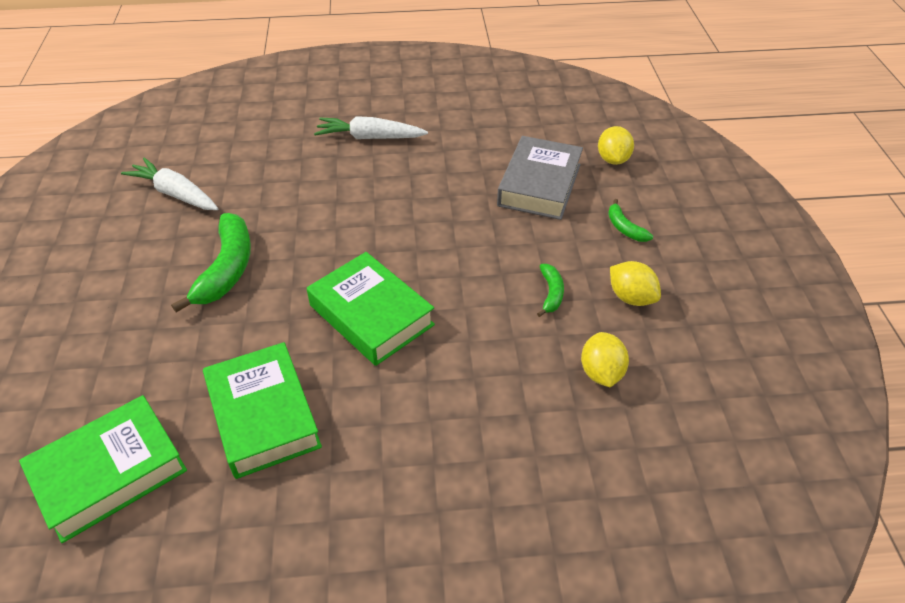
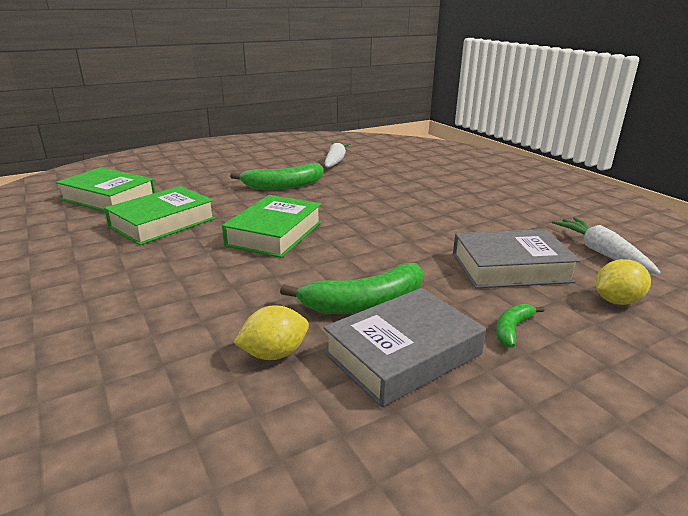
camera: 65 degrees right, 20 degrees down
(370, 137) = (465, 193): white carrot -> white carrot (602, 253)
(551, 293) = (364, 303): green banana -> green banana, size x1.97
(631, 297) = (403, 354): yellow lemon -> grey book

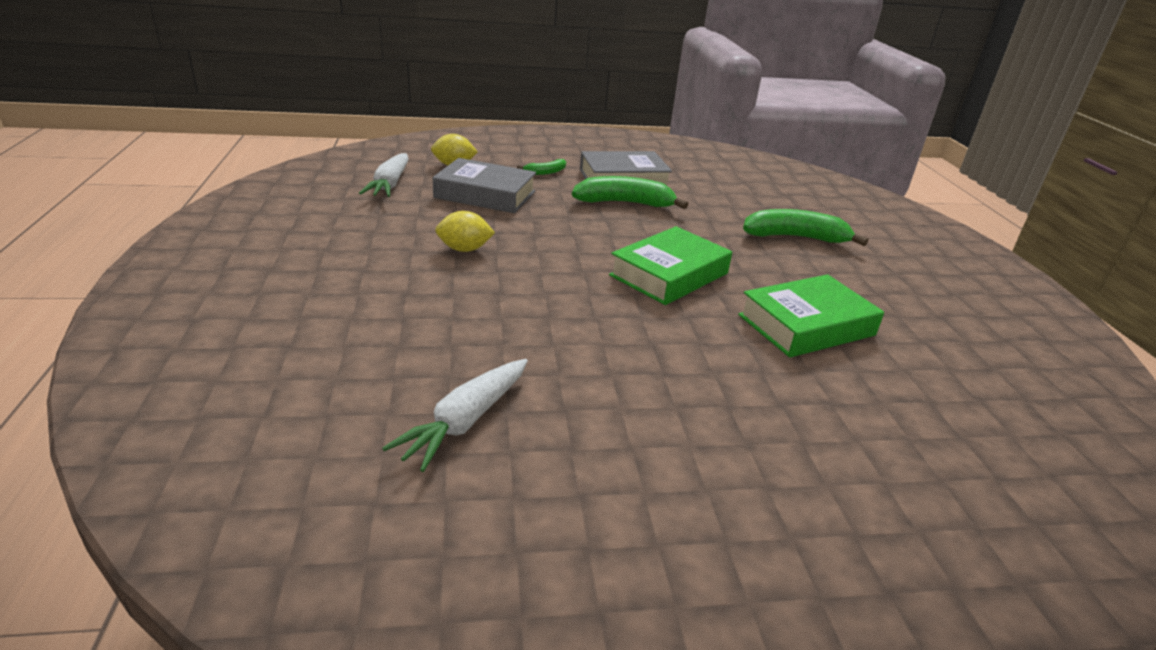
camera: 160 degrees left, 5 degrees up
(109, 198) = (920, 408): green book -> none
(274, 354) = (698, 196): yellow lemon -> yellow lemon (464, 249)
(283, 186) = (622, 361): green banana -> green banana (795, 237)

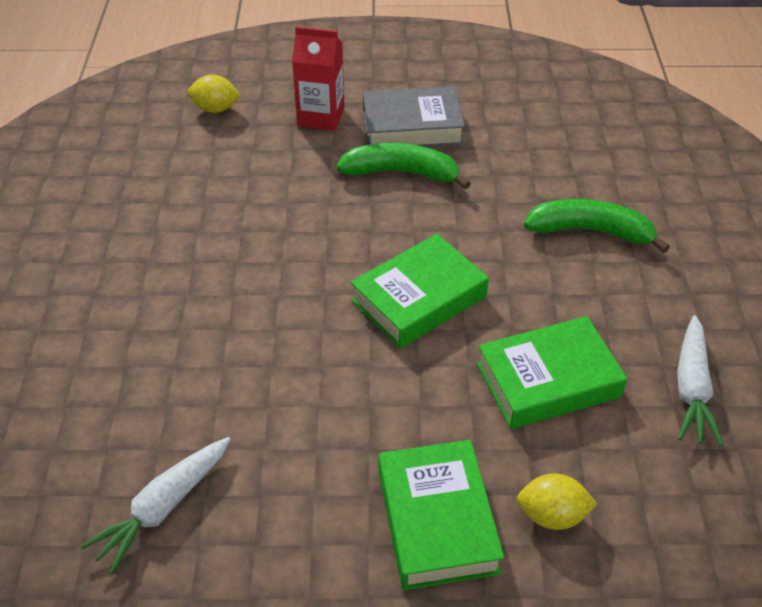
camera: 10 degrees right, 15 degrees up
(390, 184) = (138, 148): white carrot -> white carrot (692, 388)
(464, 249) = (203, 260): yellow lemon -> yellow lemon (552, 515)
(485, 194) = (242, 163): grey book -> none
(545, 172) = (321, 117): green banana -> red carton
(750, 424) = (437, 520): none -> green book

